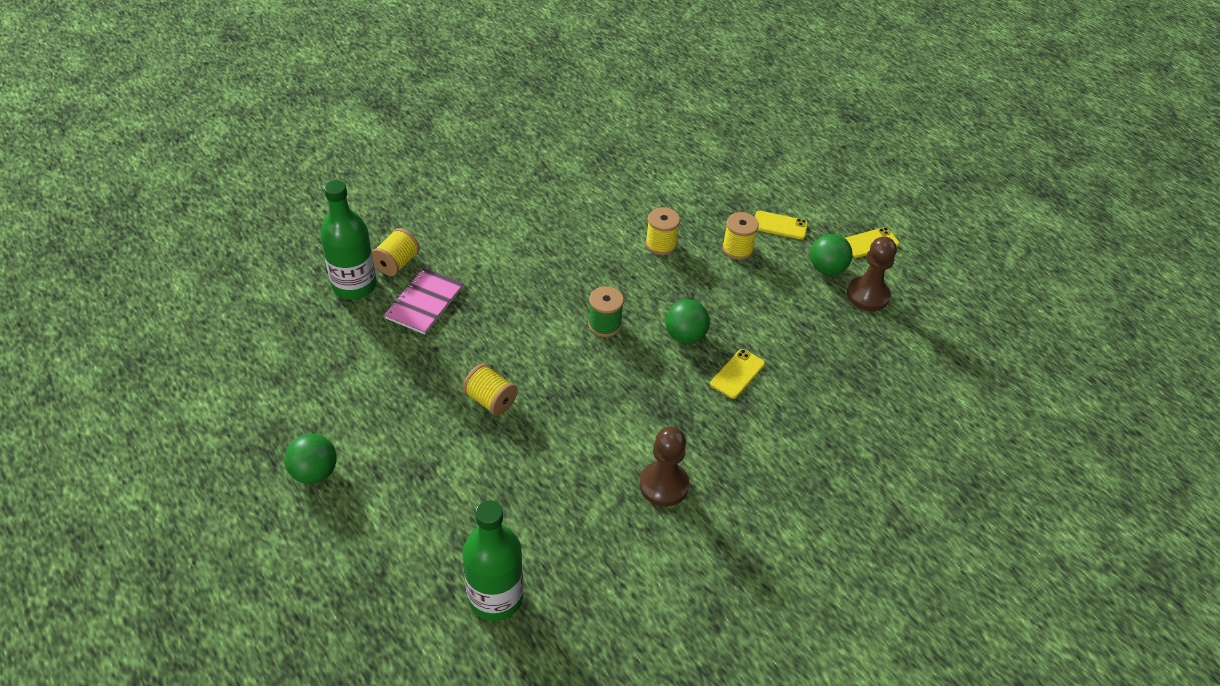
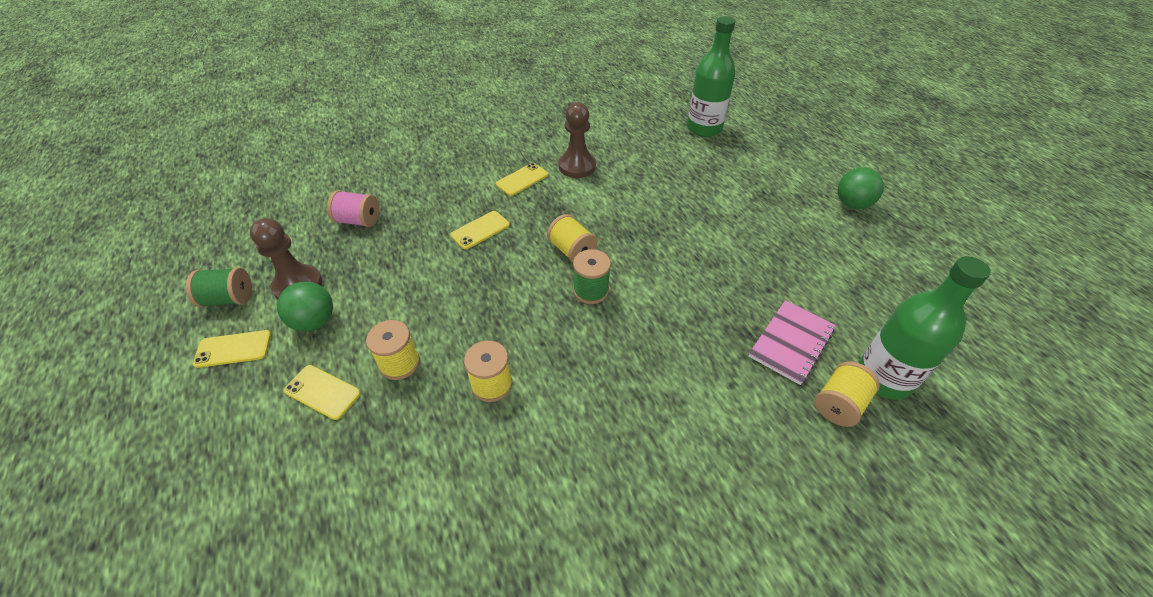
camera: 165 degrees left, 0 degrees up
(491, 400) = (710, 237): yellow spool -> yellow spool (572, 250)
(685, 336) = (512, 269): green ball -> none
(724, 451) = (522, 179): none -> yellow phone
(869, 367) = (358, 221): none -> pink spool
(914, 277) = (229, 299): none -> green spool

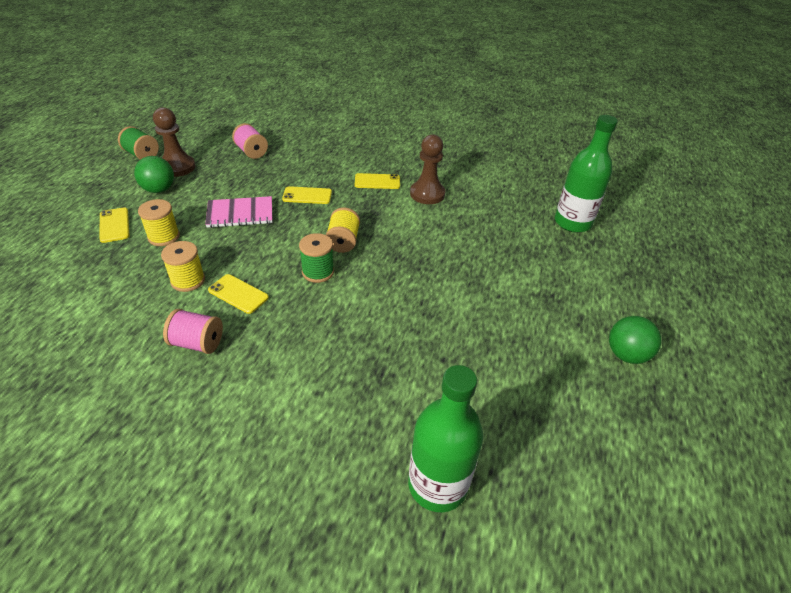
camera: 40 degrees right, 5 degrees down
(233, 349) = (111, 179): yellow phone -> yellow phone (238, 294)
(588, 429) = (197, 343): none -> pink spool
(791, 343) = (402, 403): pink notebook -> pink notebook (240, 214)
(839, 404) = (372, 468): yellow spool -> none

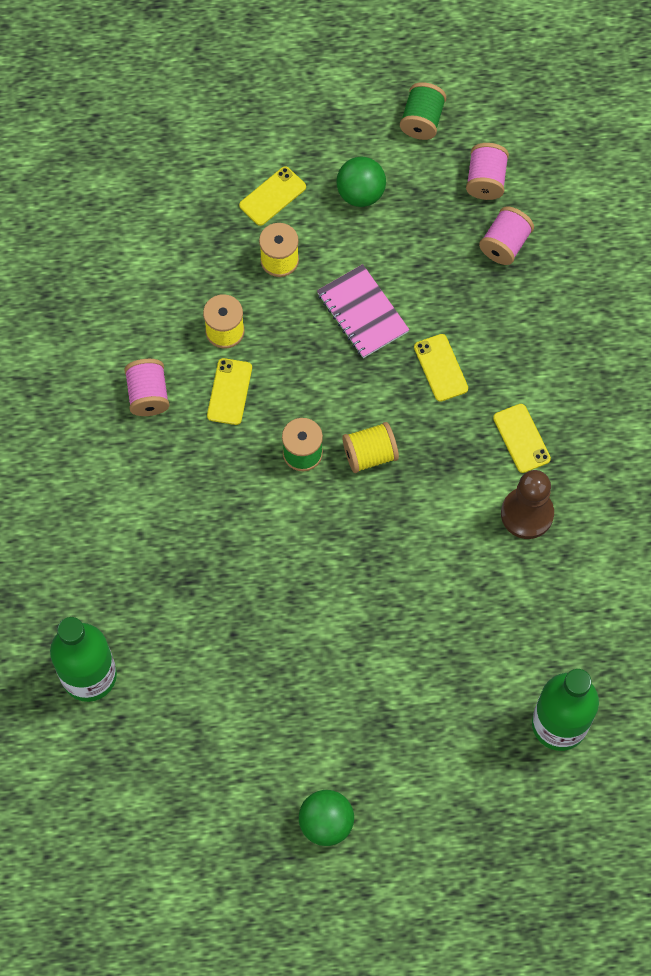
camera: 70 degrees right, 25 degrees up
(177, 167) = (418, 181): brown pawn -> none
(206, 146) = (486, 180): none -> pink spool

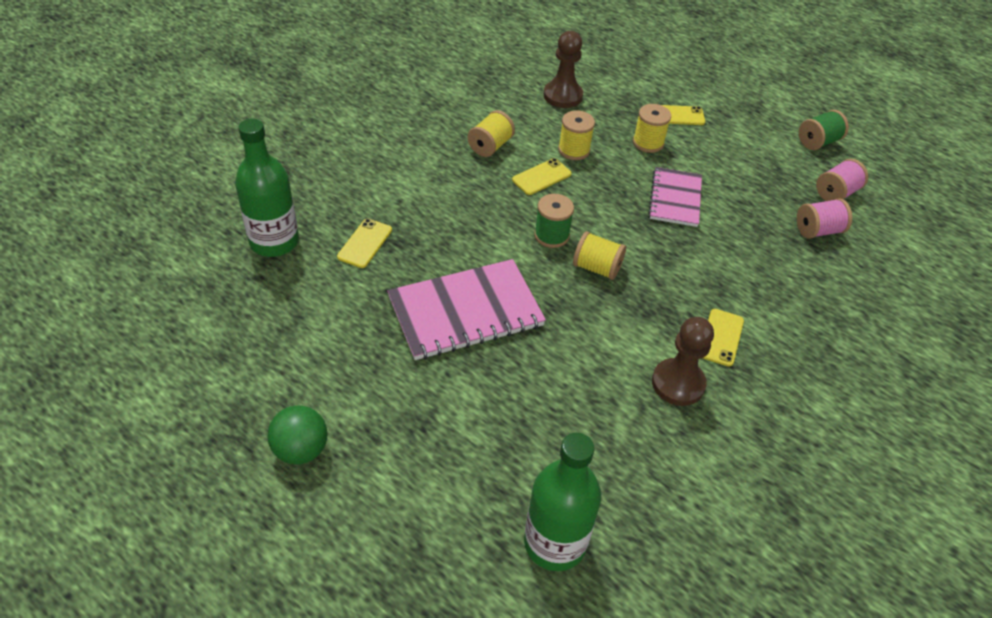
camera: 40 degrees right, 20 degrees down
(146, 264) = (563, 96): none -> brown pawn
(148, 395) = (490, 146): pink spool -> yellow spool
(314, 596) = (465, 312): none -> pink notebook
(360, 193) = (738, 147): green ball -> none
(441, 368) = (700, 259): yellow phone -> yellow phone (365, 243)

